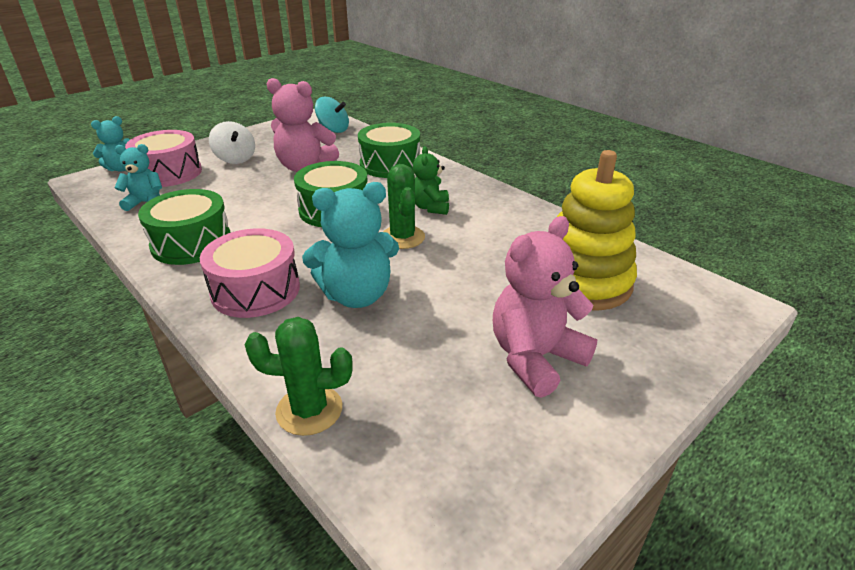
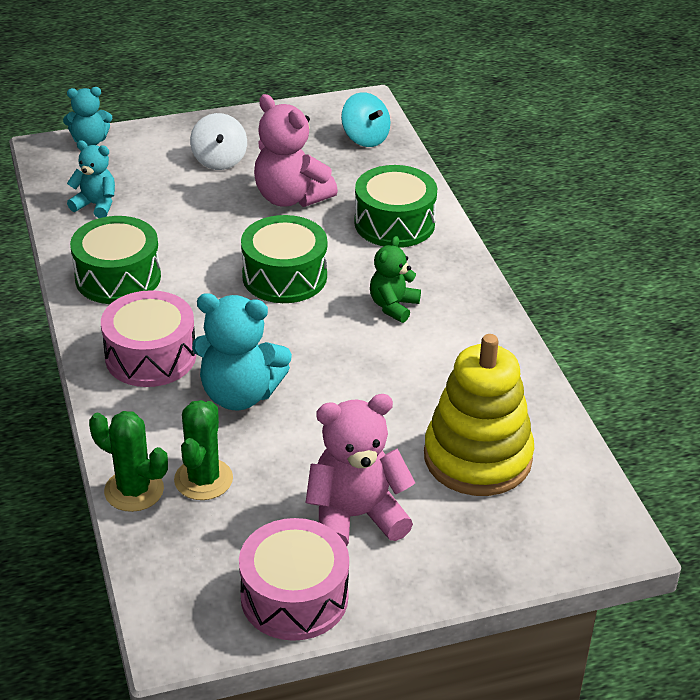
camera: 25 degrees right, 5 degrees up
(169, 173) = (137, 163): pink drum -> pink drum (294, 597)
(402, 237) = (332, 338): green cactus -> green cactus (203, 479)

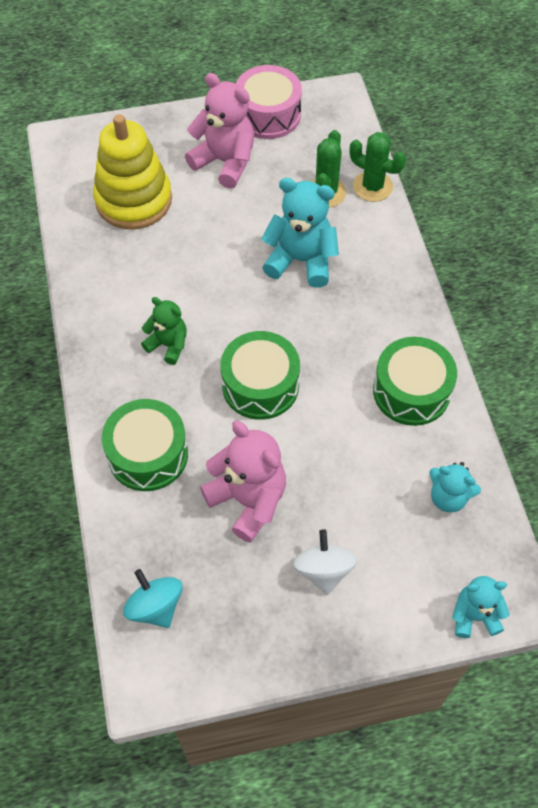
camera: 175 degrees left, 20 degrees up
(150, 356) = (372, 300): pink drum -> none
(355, 516) = (225, 162): pink teddy bear -> pink teddy bear turned 135 degrees counterclockwise
(393, 306) = (168, 345): green teddy bear -> green teddy bear turned 90 degrees counterclockwise

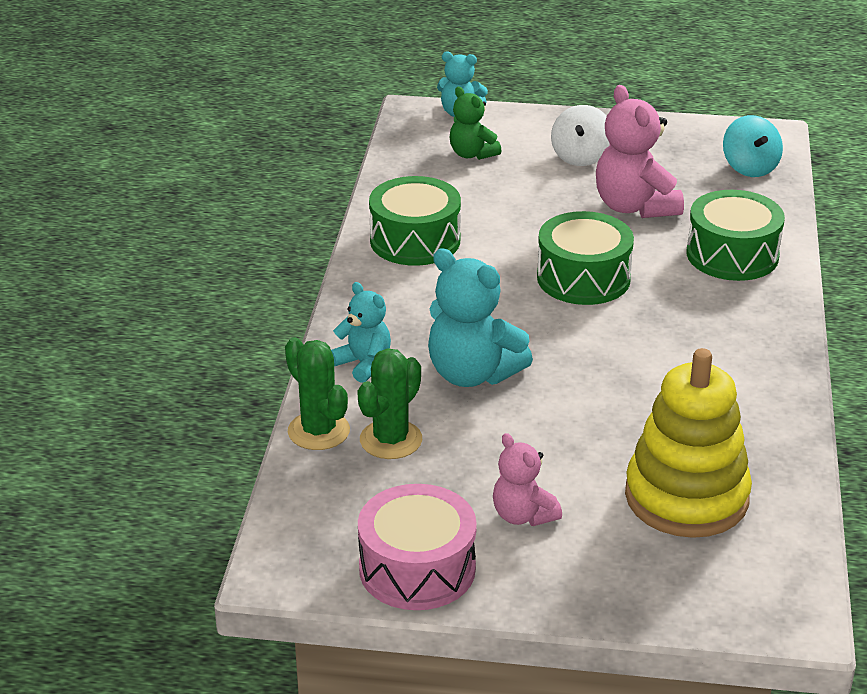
camera: 160 degrees left, 25 degrees down
(168, 345) = (682, 333): green teddy bear -> green teddy bear (472, 154)
(225, 162) = (523, 515): pink teddy bear -> pink teddy bear, size x0.60
(448, 497) = (432, 171): turquoise teddy bear -> turquoise teddy bear (363, 364)

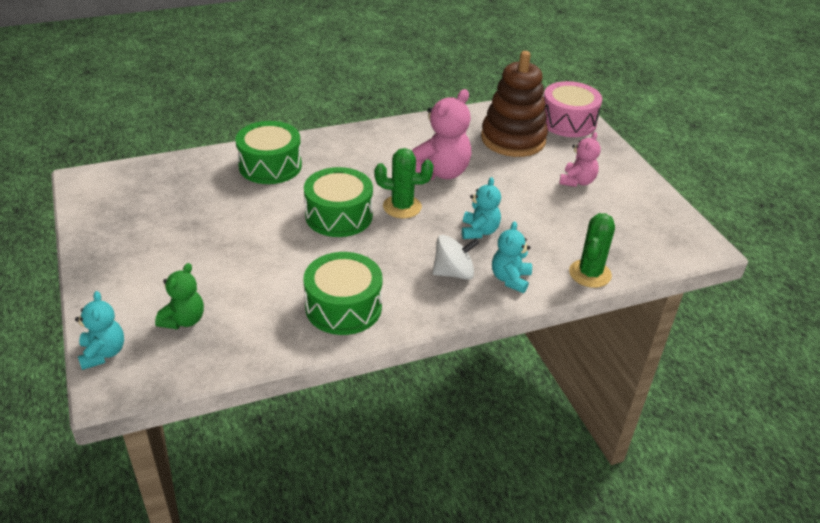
camera: 120 degrees left, 5 degrees up
(391, 440) = (568, 243): green cactus -> green cactus (402, 207)
(417, 569) = (649, 202): pink drum -> pink drum (568, 122)
(472, 374) = (479, 231): turquoise teddy bear -> turquoise teddy bear, size x0.60
(580, 157) = (161, 259): white spinning top -> white spinning top (453, 273)
(634, 207) = (229, 216): pink teddy bear -> pink teddy bear (440, 172)
(686, 497) = (513, 139): yellow stacking toy -> brown stacking toy
(750, 167) = (143, 179): turquoise spinning top -> none

